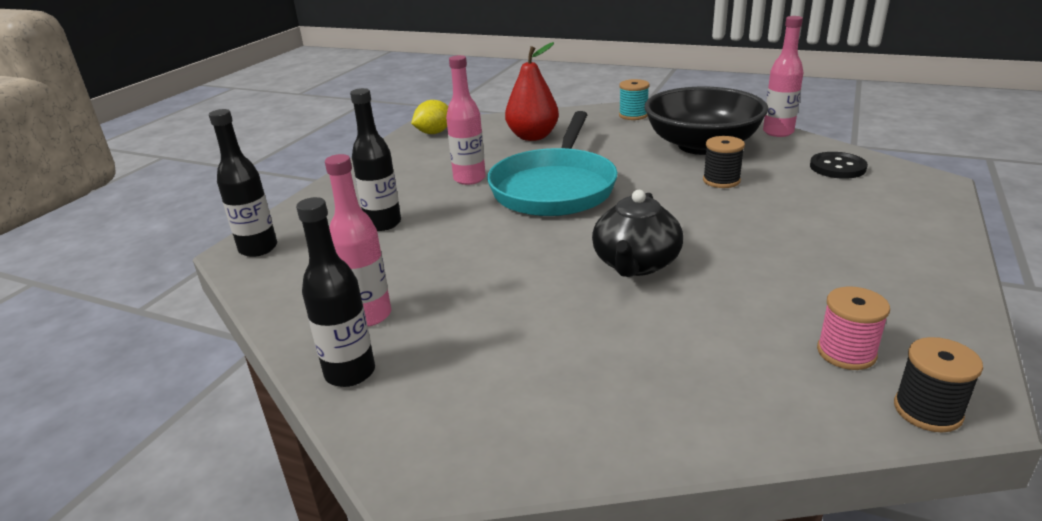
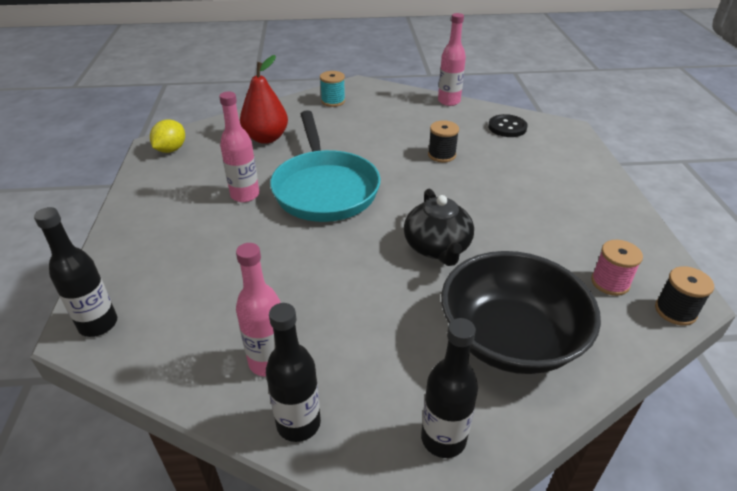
camera: 30 degrees left, 10 degrees up
(383, 223) = (203, 262): black bottle -> black bottle (443, 439)
(701, 145) = (405, 123): black bowl -> black bowl (510, 338)

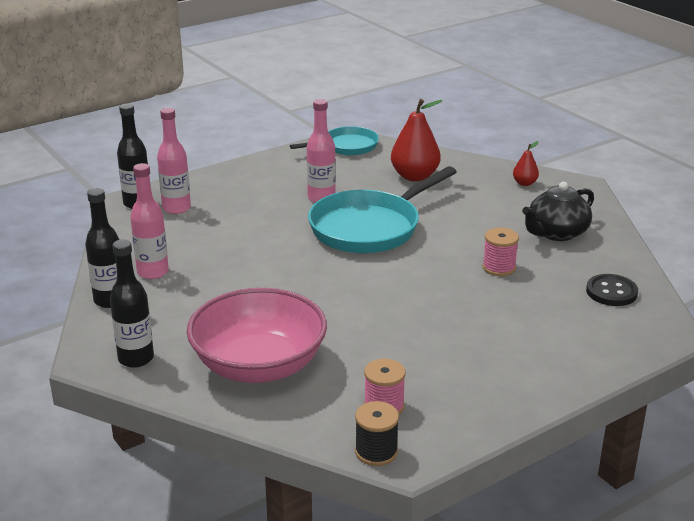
camera: 60 degrees right, 10 degrees down
(171, 149) = (347, 146): yellow lemon -> turquoise pan
(333, 101) = (524, 183): turquoise spool -> red pear
(437, 248) = (343, 304): black teapot -> black teapot (556, 233)
(441, 155) = (499, 268): black spool -> pink spool
(449, 101) = (620, 243): pink bottle -> pink bottle (176, 208)
(510, 338) = (259, 365): black bowl -> pink bowl

